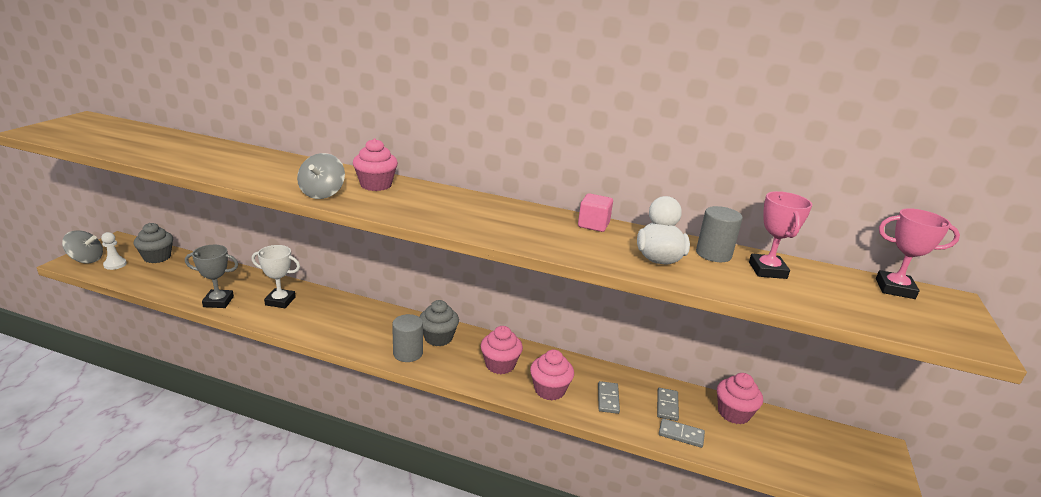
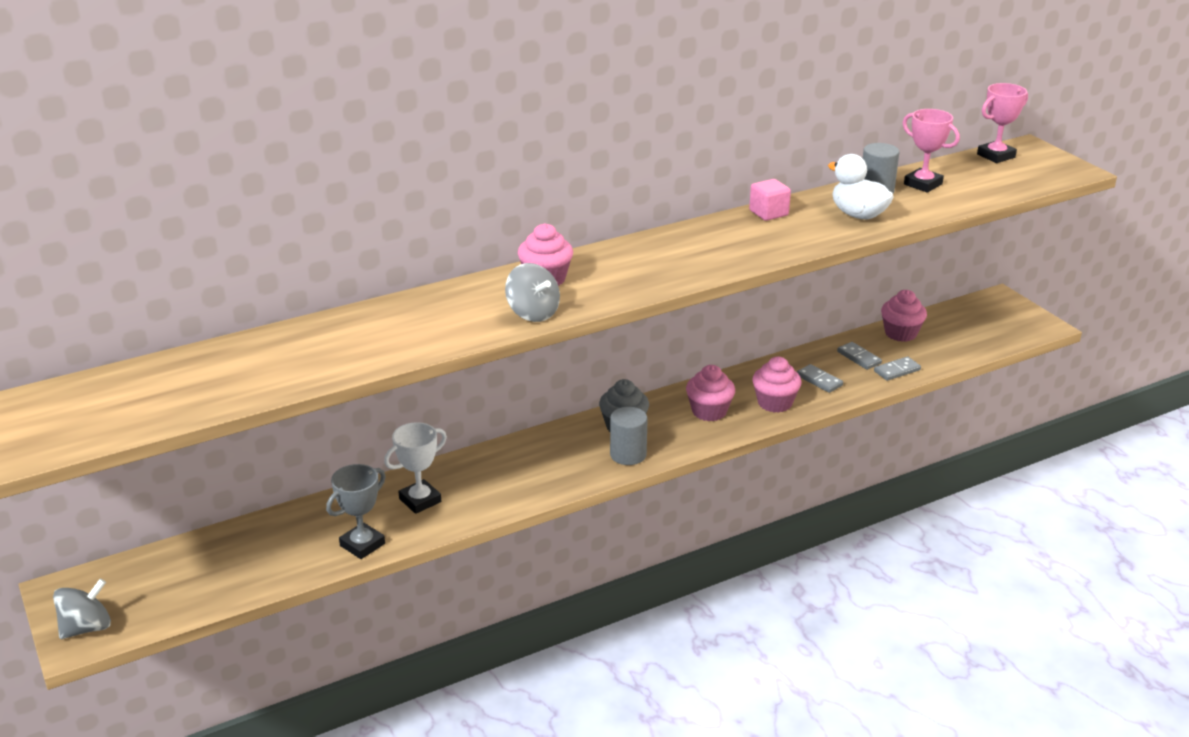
camera: 45 degrees left, 5 degrees up
(115, 264) = (140, 605): white pawn -> none
(157, 257) = (168, 564): grey cupcake -> none

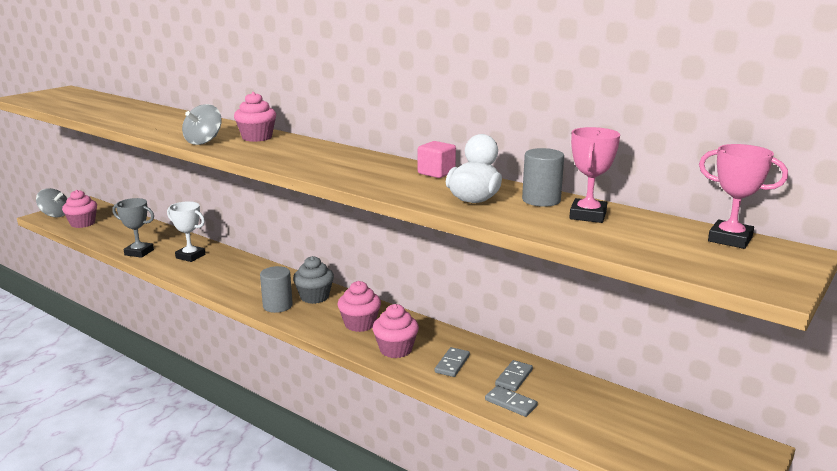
camera: 65 degrees right, 10 degrees down
(900, 333) = (587, 394): pink cupcake -> pink cupcake (82, 223)

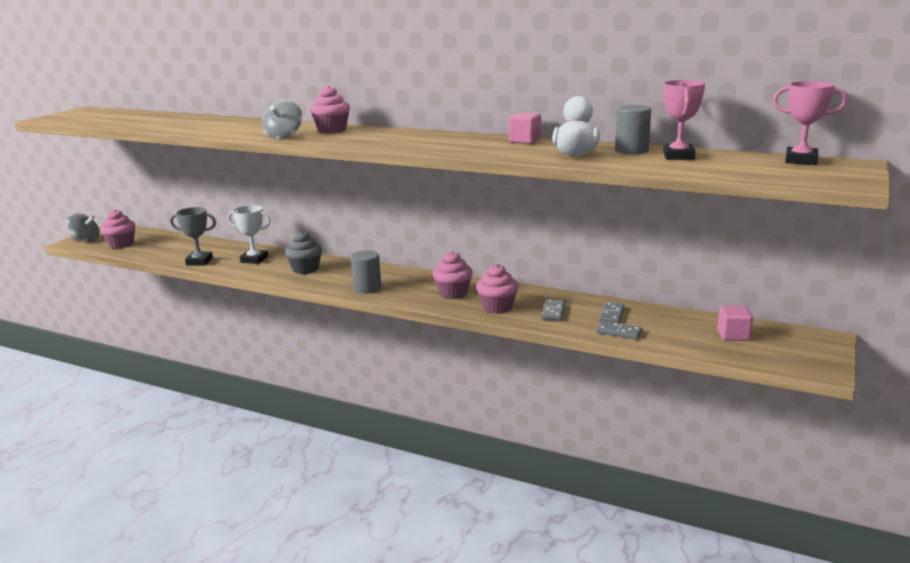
camera: 10 degrees left, 0 degrees up
(314, 297) = (397, 278): grey cupcake -> grey cupcake (305, 269)
(641, 428) = (733, 335): none -> pink cube

